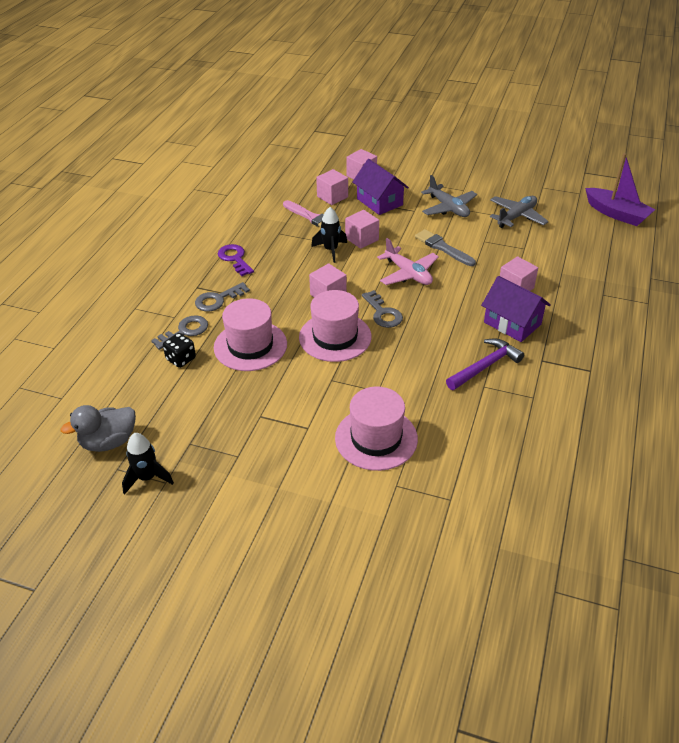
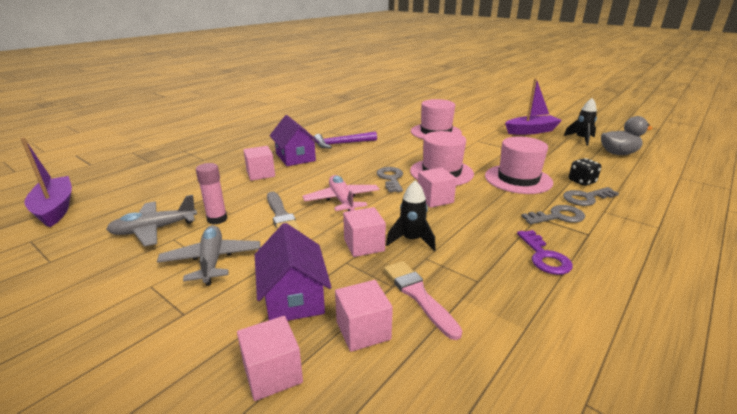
camera: 160 degrees left, 15 degrees down
(224, 488) = (531, 131): none -> purple boat
(486, 234) = (217, 219): none -> pink glue stick

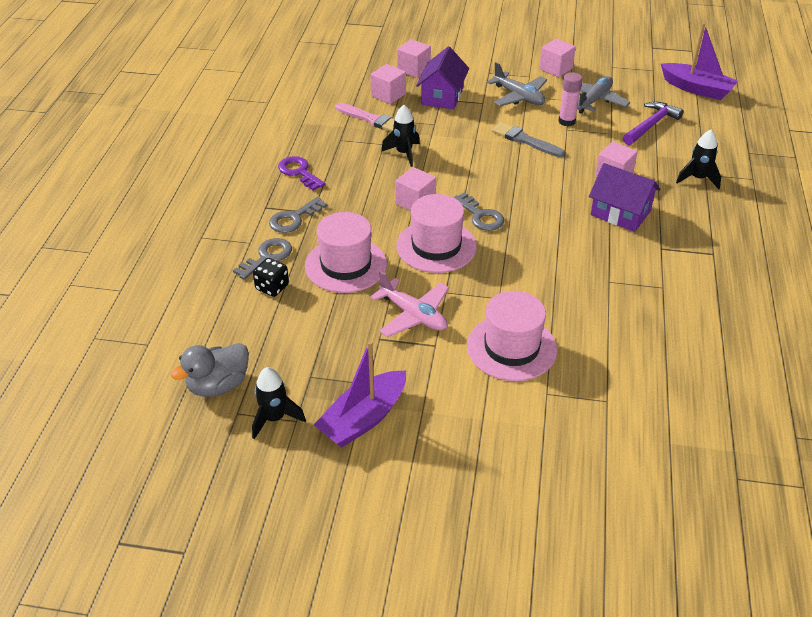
camera: 150 degrees right, 15 degrees up
(213, 158) = (698, 179): none -> black rocket
(293, 297) = (442, 96): purple house -> purple house turned 60 degrees clockwise
(342, 144) = (604, 260): purple hammer -> purple hammer (651, 125)
(342, 200) = (496, 171): pink plane -> pink plane (413, 315)
(364, 245) = (434, 138): pink cube -> pink cube (555, 68)

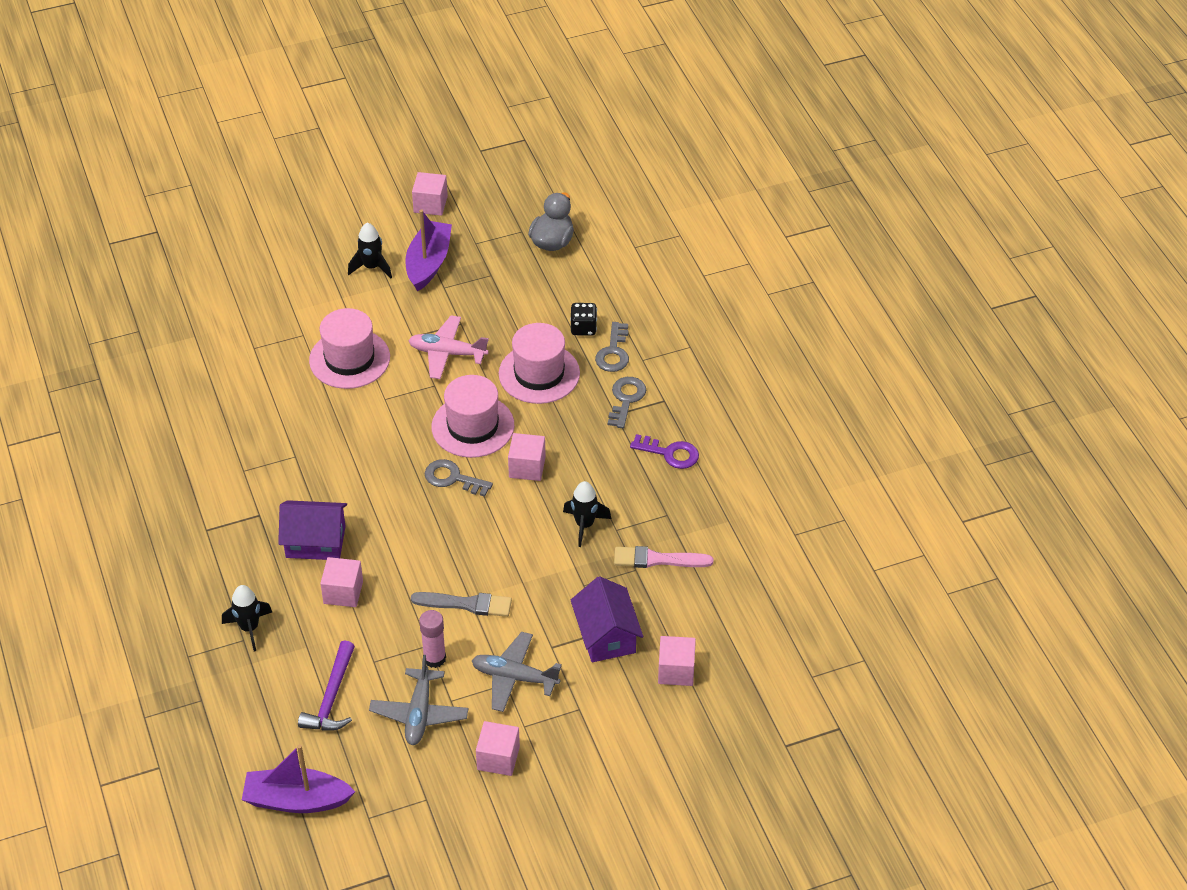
camera: 150 degrees right, 5 degrees up
(274, 418) = (492, 238): black rocket -> black rocket (372, 267)
(388, 95) = (670, 609): pink cube -> pink cube (430, 204)

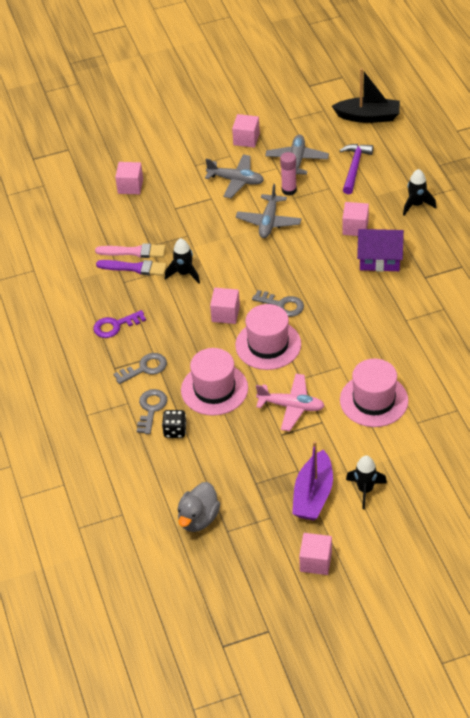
camera: 175 degrees left, 0 degrees up
(296, 800) = (368, 117): purple boat -> black boat
(466, 604) = (269, 222): grey brush -> grey plane
(606, 636) = (174, 205): purple house -> none
(626, 399) = (145, 368): grey key -> grey key turned 135 degrees counterclockwise
(653, 535) = (135, 268): none -> purple brush
(670, 453) = (115, 326): purple key -> purple key turned 45 degrees counterclockwise

